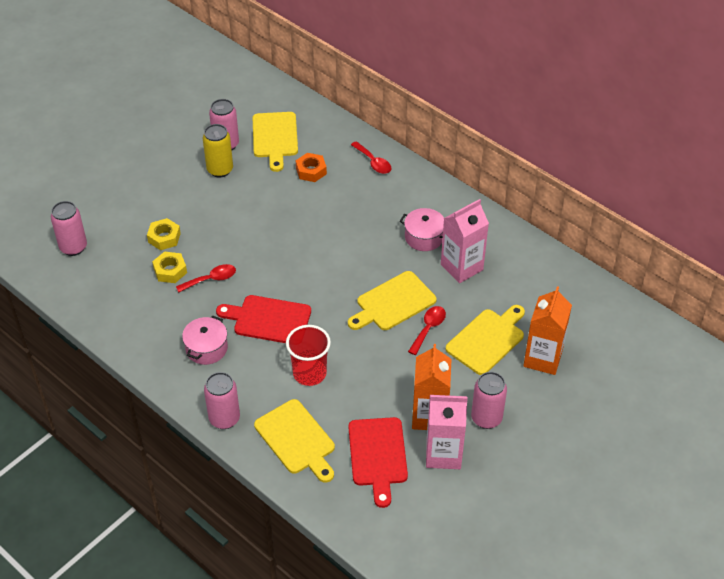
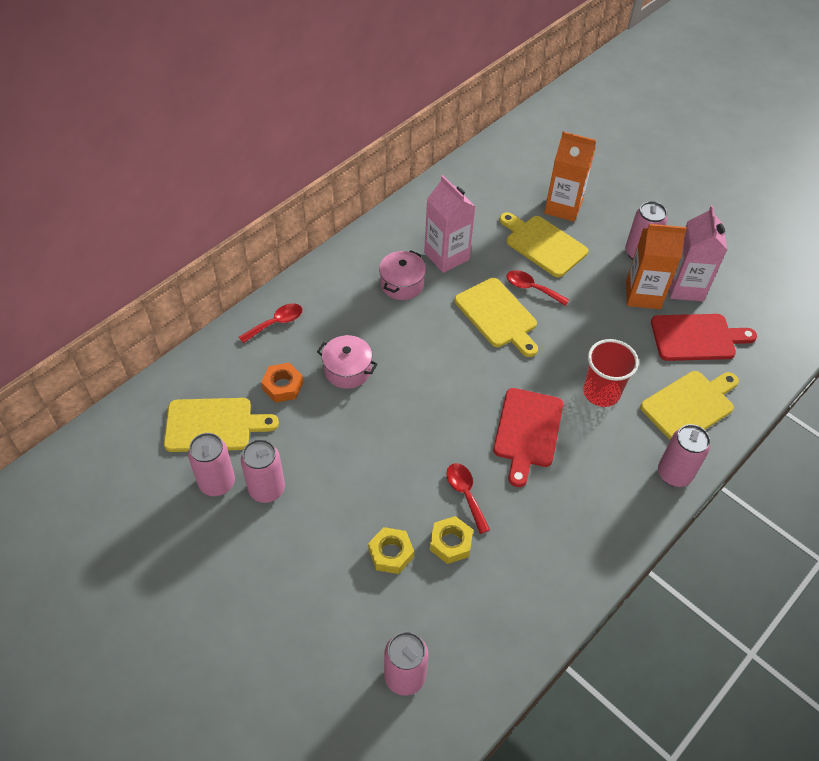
camera: 90 degrees left, 5 degrees up
(206, 348) = (575, 495): pink pot -> pink pot (347, 370)
(220, 170) = (267, 489): yellow can -> pink can

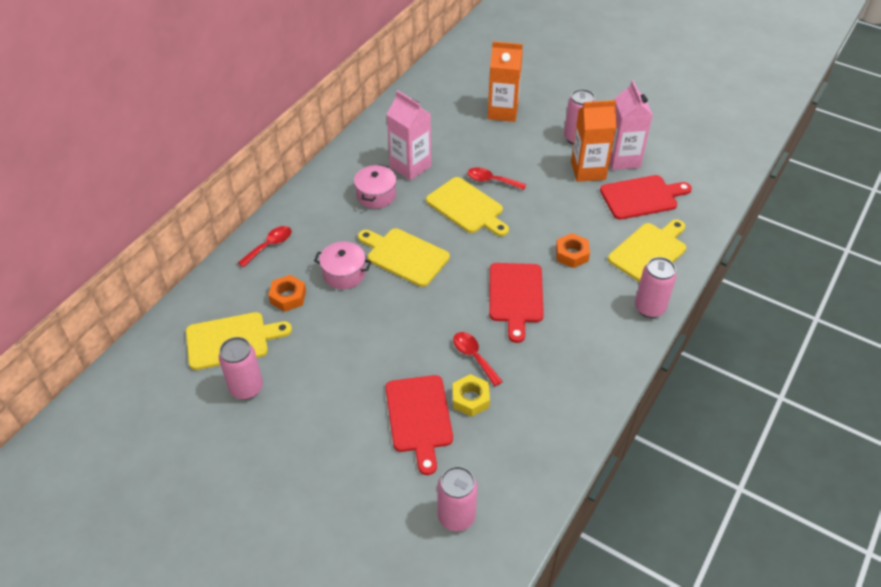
camera: 10 degrees left, 5 degrees down
(267, 489) = (294, 385): pink can -> none
(391, 553) = (419, 417): yellow nut -> red cutting board
(543, 244) = (492, 144): yellow cutting board -> yellow cutting board (404, 256)
(601, 393) = (572, 254): red cup -> orange nut

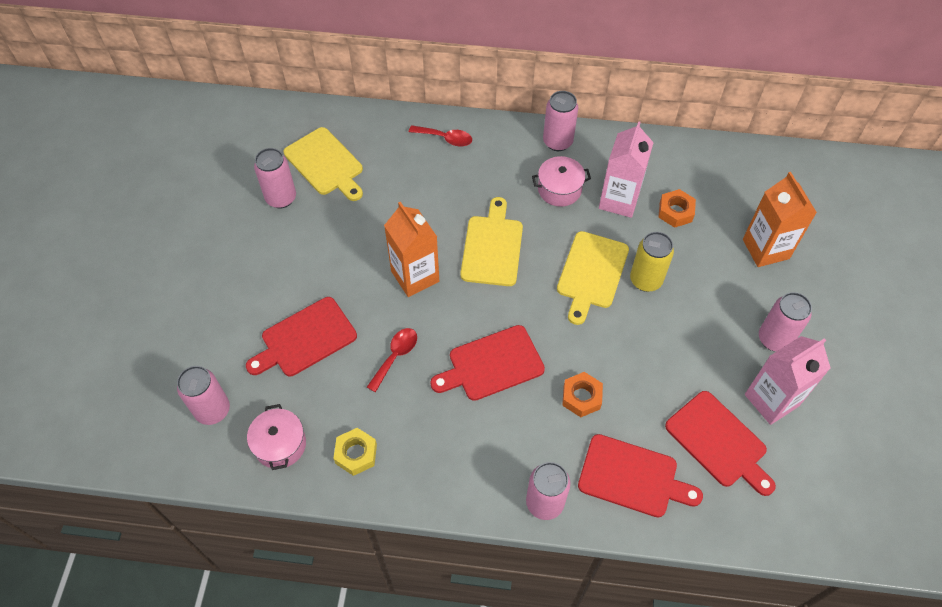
camera: 65 degrees right, 10 degrees up
(288, 297) = (393, 180): orange nut -> orange nut (675, 212)
(328, 178) = (557, 142): none -> pink can
(344, 273) = (443, 209): pink pot -> pink pot (280, 444)
(470, 399) = (344, 373): yellow nut -> yellow nut (356, 454)
(491, 181) = (645, 280): red spoon -> yellow can
(588, 170) = (726, 370): orange carton -> orange carton (415, 276)
(649, 251) = (632, 477): yellow cutting board -> red cutting board

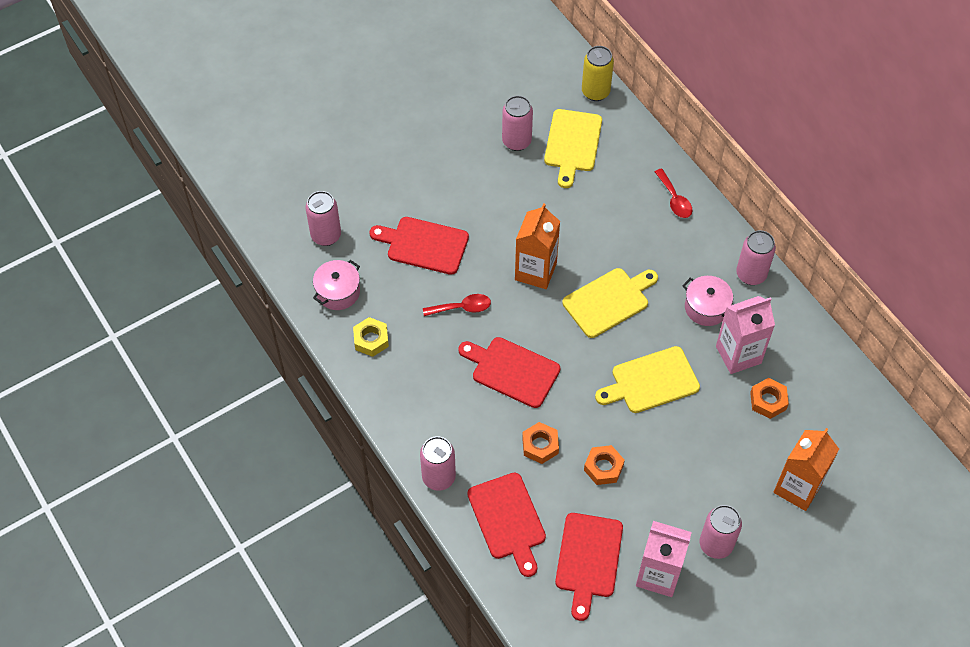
camera: 50 degrees right, 0 degrees up
(641, 366) = (603, 467): none -> orange nut
(645, 280) = (681, 422): yellow can -> yellow can (595, 92)

